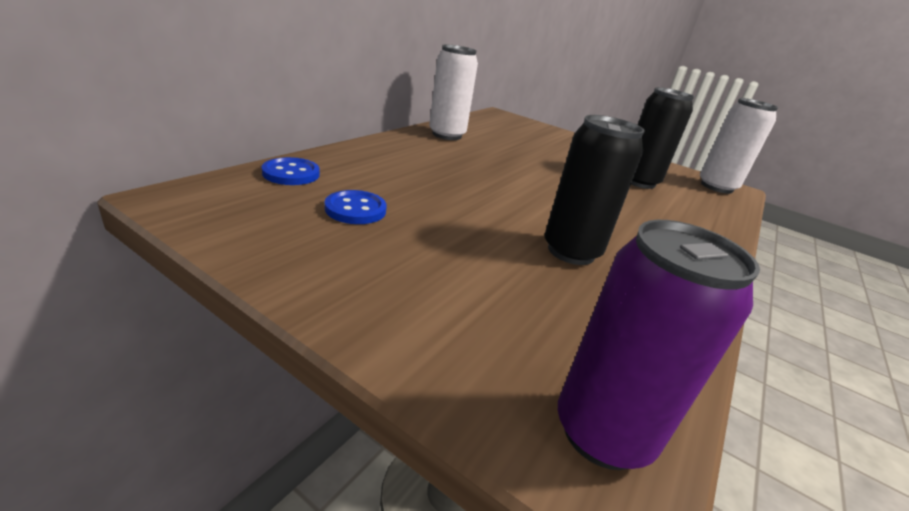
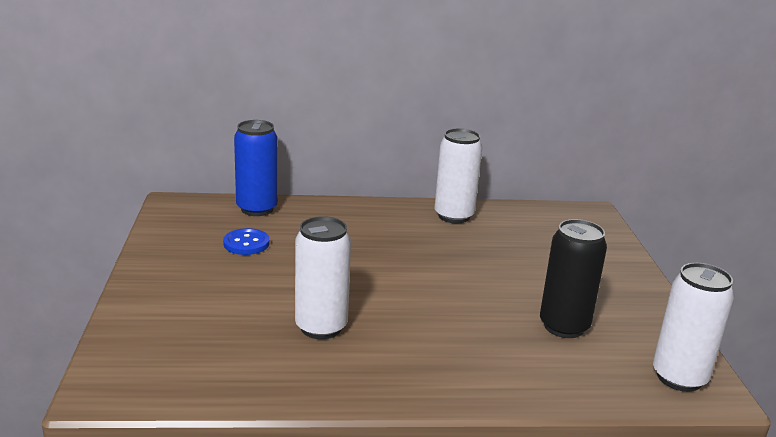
camera: 55 degrees right, 5 degrees down
(291, 173) = (257, 209): blue button -> blue can
(571, 252) = (321, 327): black can -> white can
(602, 432) = (131, 380): purple can -> none

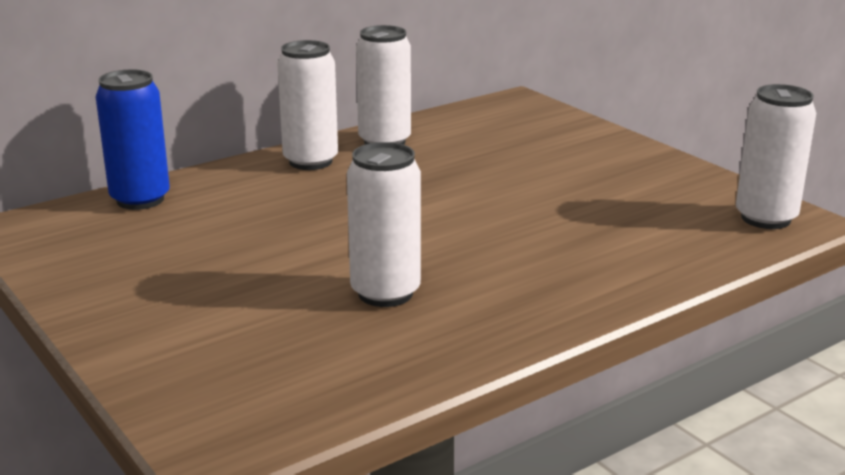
camera: 30 degrees left, 0 degrees up
(246, 243) = (179, 240): blue button -> none
(388, 215) = (310, 161): none -> white can
(564, 326) = (621, 210): black can -> none

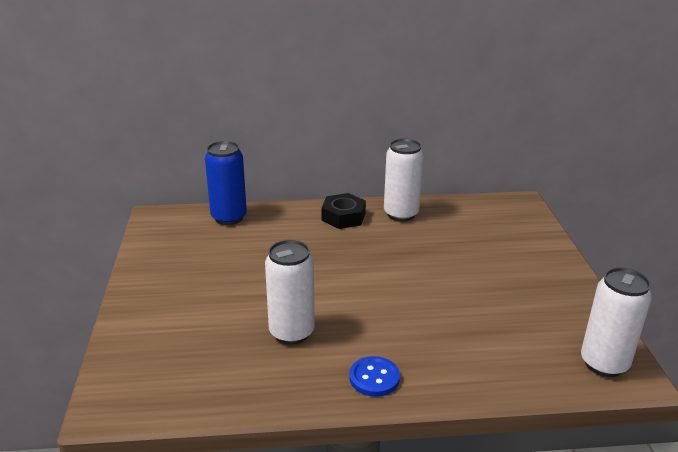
camera: 30 degrees right, 5 degrees up
(310, 161) = (343, 217): white can -> black nut
(542, 304) = (374, 378): none -> blue button

